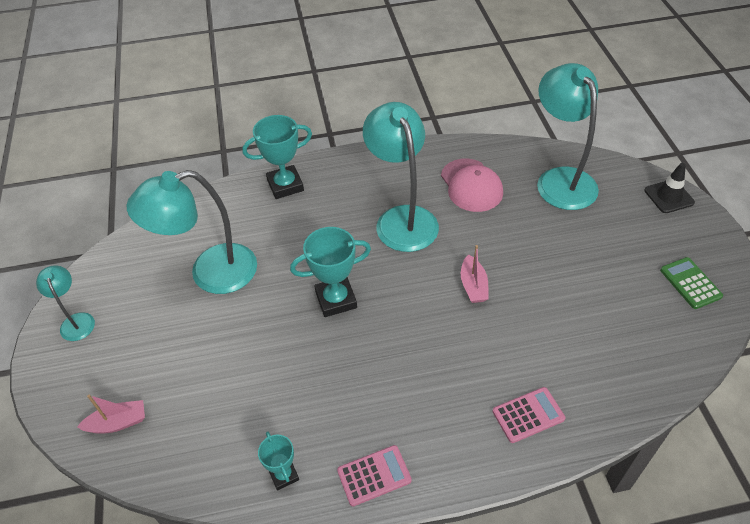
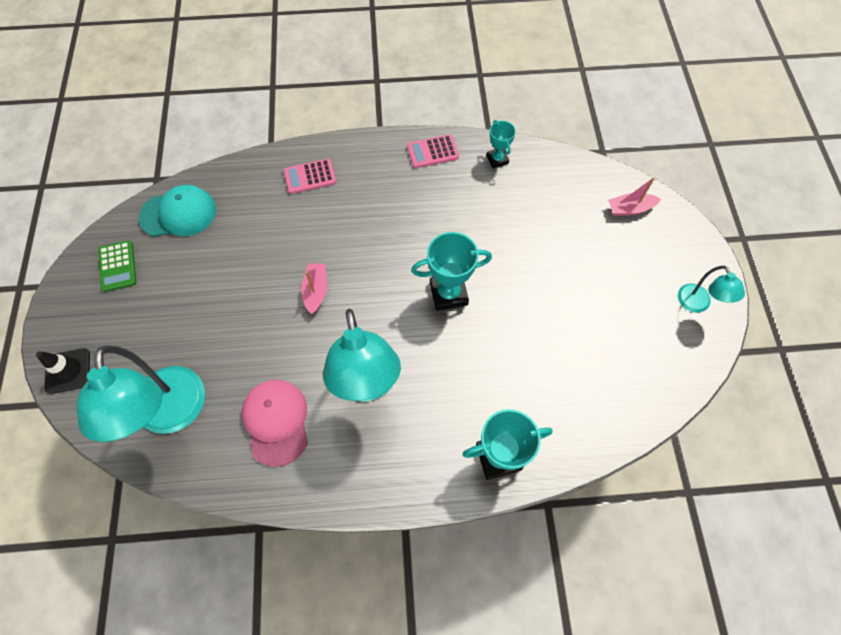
camera: 175 degrees left, 15 degrees up
(210, 273) = (574, 341): turquoise lamp -> none
(663, 346) = (178, 213): none -> turquoise cap

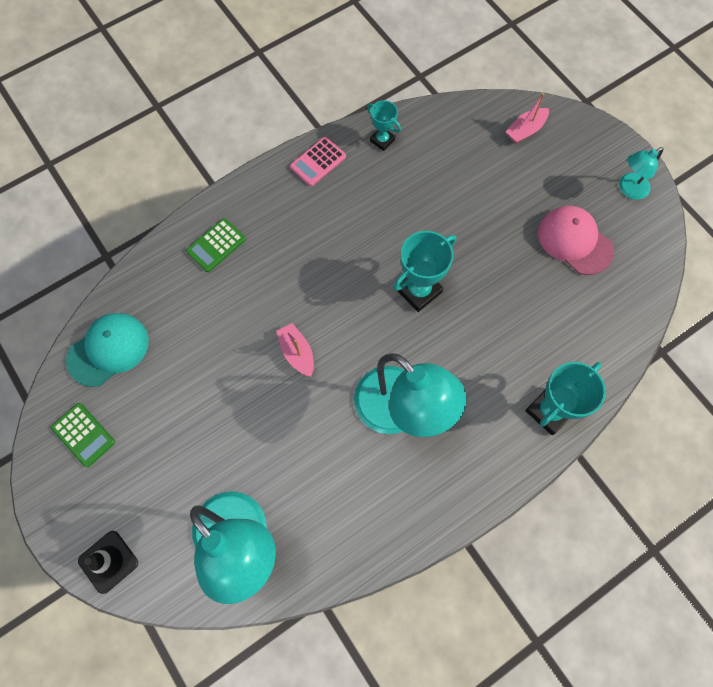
camera: 30 degrees left, 5 degrees up
(276, 421) = (342, 491): pink cap -> pink cap (574, 241)
(310, 176) = (216, 245): pink calculator -> green calculator
(697, 304) = (628, 189): turquoise lamp -> turquoise lamp turned 105 degrees clockwise

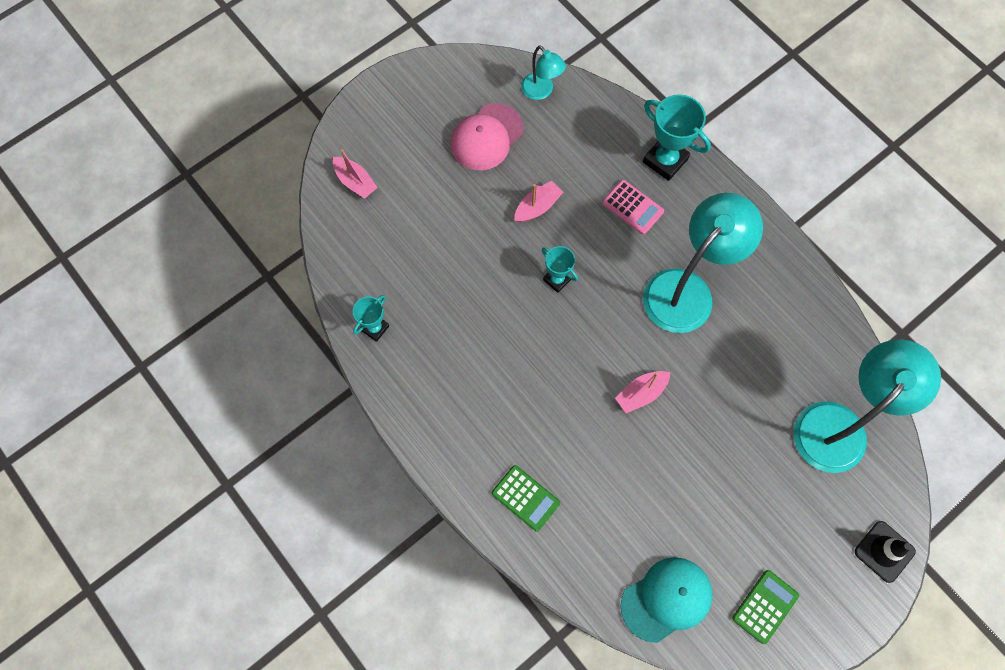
camera: 95 degrees left, 0 degrees up
(108, 350) = (666, 599): turquoise cap -> turquoise cap turned 105 degrees clockwise
(318, 162) = (407, 396): pink calculator -> pink calculator (632, 207)
(418, 290) = (557, 279): turquoise trophy -> turquoise trophy, size x0.59
(496, 280) = (537, 207): none -> pink boat
(628, 189) = (423, 88): turquoise lamp -> turquoise lamp (541, 91)

